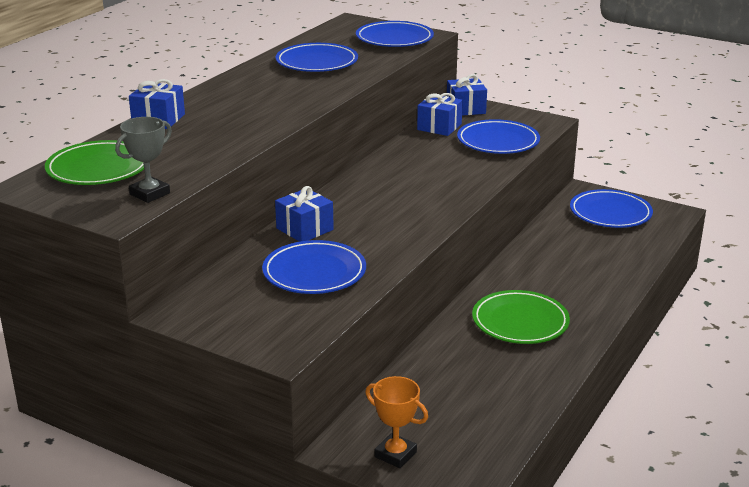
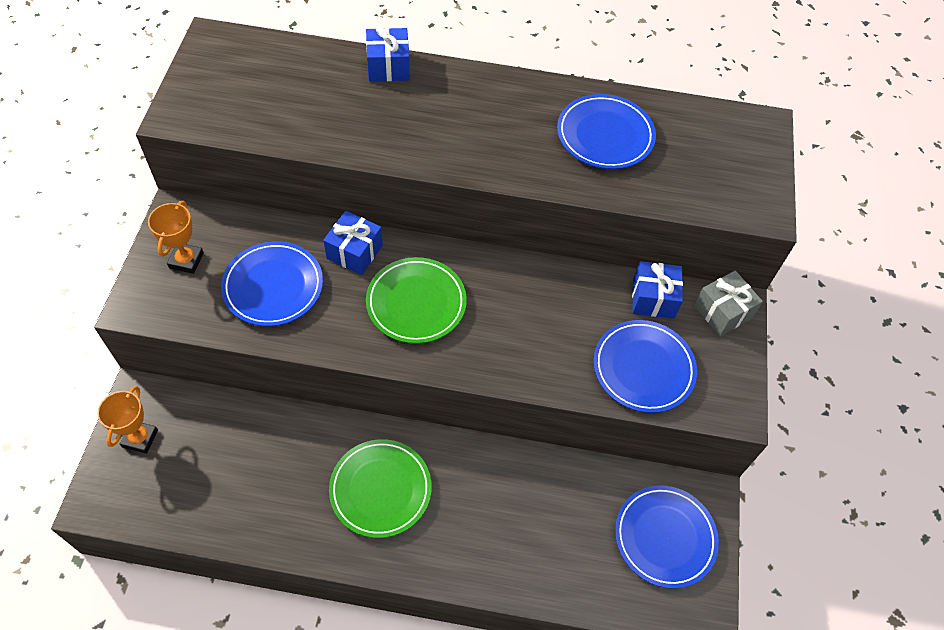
camera: 65 degrees right, 30 degrees up
(98, 169) = (264, 68): green plate -> green plate (416, 303)
(149, 194) = (225, 121): grey trophy -> none
(245, 315) = (186, 260): none -> orange trophy
(394, 39) = (727, 183): blue plate -> none
(465, 108) = (722, 311): blue gift -> grey gift

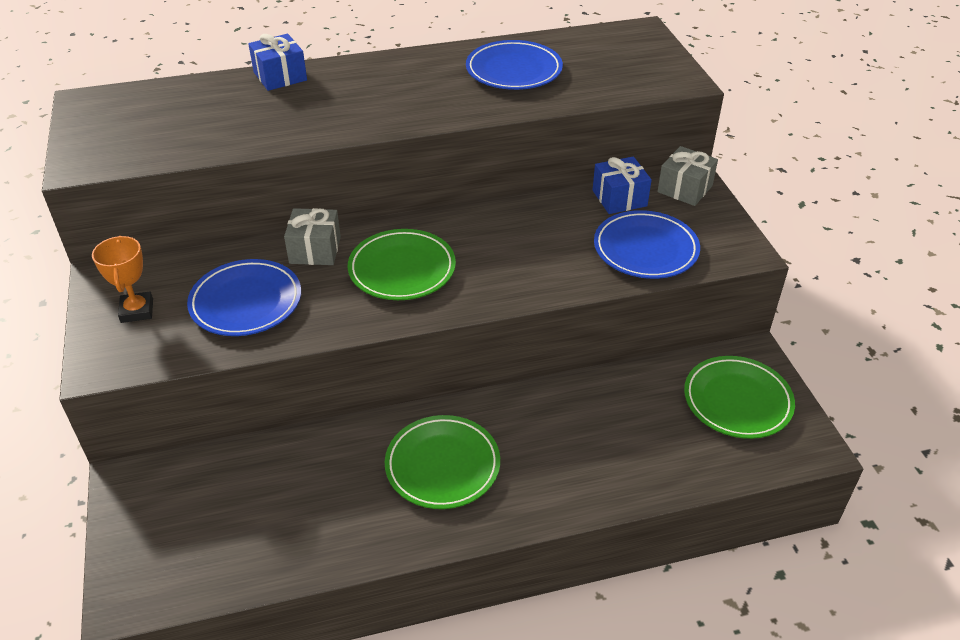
camera: 20 degrees left, 15 degrees down
(140, 438) = (148, 519): orange trophy -> none
(354, 252) = (315, 250): blue gift -> grey gift
(664, 537) = (737, 401): blue plate -> green plate

